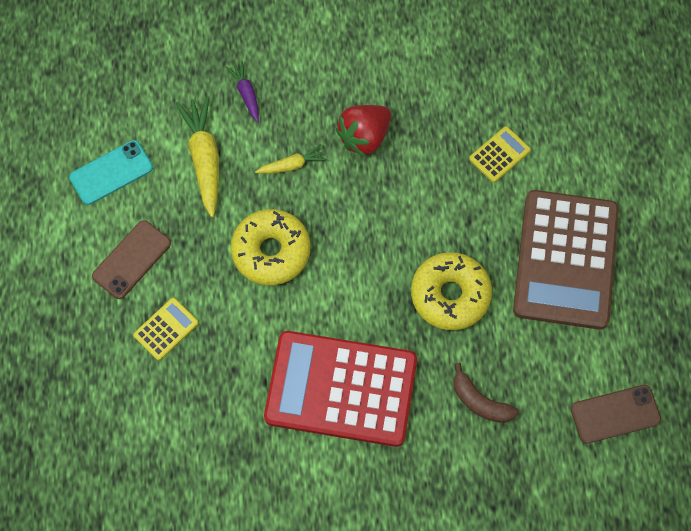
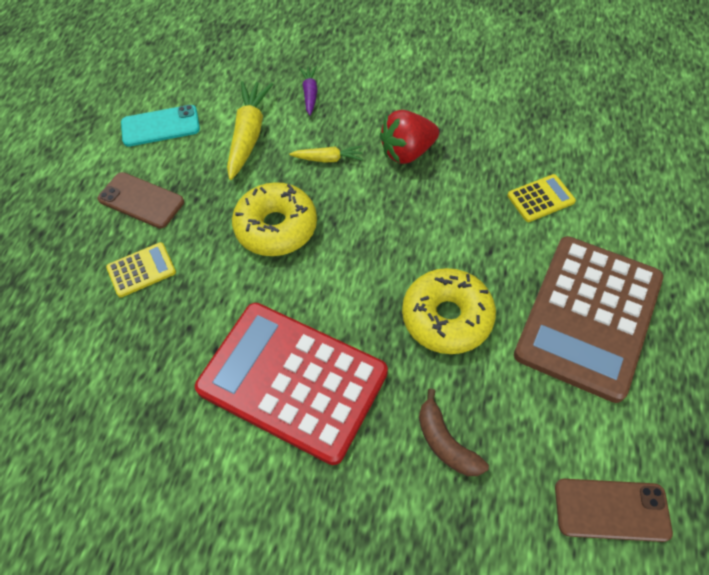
camera: 20 degrees right, 10 degrees down
(132, 260) = (141, 200): brown phone -> brown phone turned 60 degrees clockwise

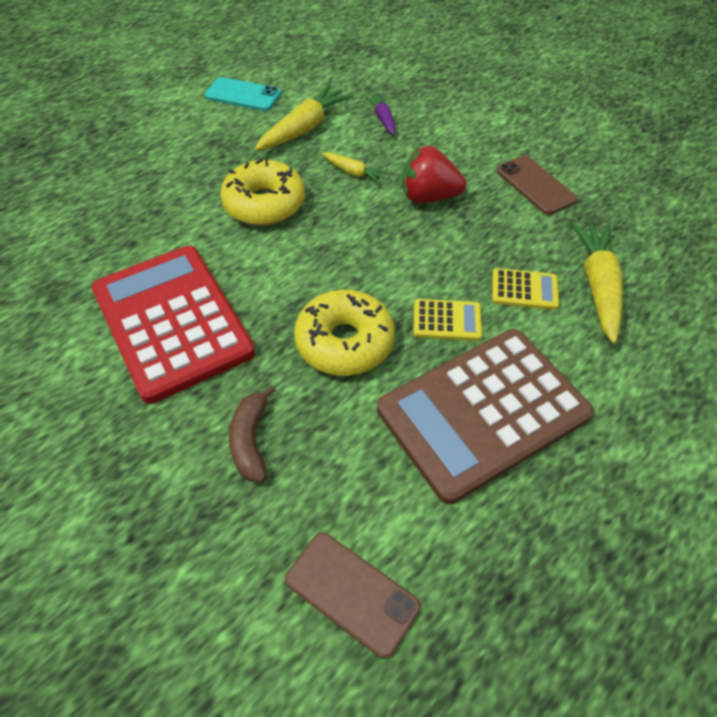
camera: 30 degrees right, 5 degrees down
(141, 200) = (181, 139): brown phone -> brown phone (535, 185)
(141, 270) = (137, 186): yellow calculator -> yellow calculator (447, 320)
(310, 94) = (383, 119): purple carrot -> purple carrot turned 45 degrees counterclockwise
(587, 168) = (597, 286): none -> yellow carrot

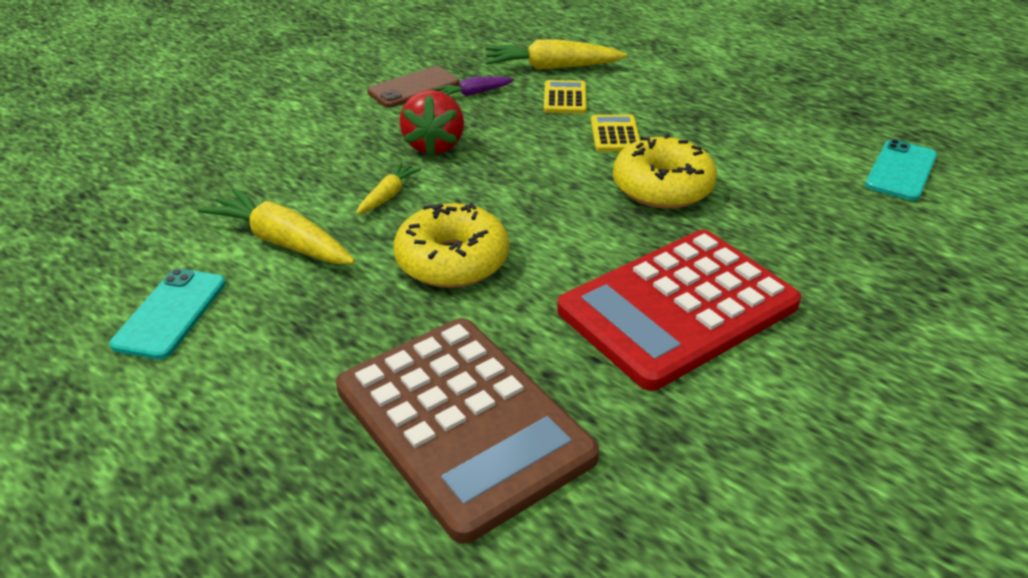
camera: 95 degrees left, 15 degrees down
(251, 440) = (803, 231): brown banana -> none
(352, 593) = (901, 171): brown phone -> turquoise phone
(383, 119) = (273, 179): purple carrot -> purple carrot (473, 93)
(483, 412) = (710, 119): brown calculator -> brown calculator (463, 422)

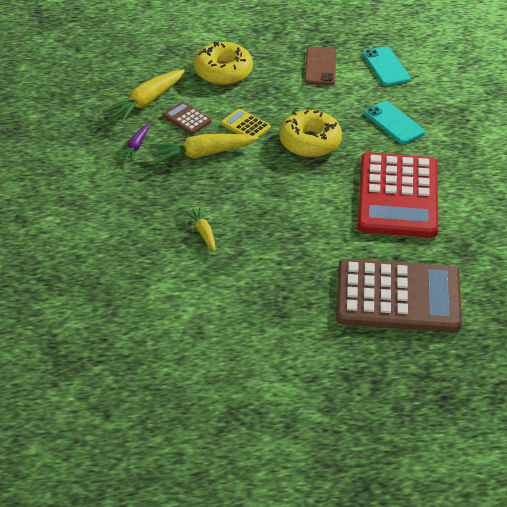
camera: 50 degrees left, 5 degrees up
(170, 313) = (219, 353): turquoise phone -> turquoise phone (394, 123)
(282, 242) = (200, 289): yellow carrot -> yellow carrot (202, 154)
(413, 88) = (98, 164): brown phone -> brown phone (320, 67)
(434, 146) = (174, 191): red strawberry -> none
(452, 260) = (286, 241): yellow donut -> yellow donut (223, 71)
(565, 98) = (187, 119): yellow calculator -> brown calculator

